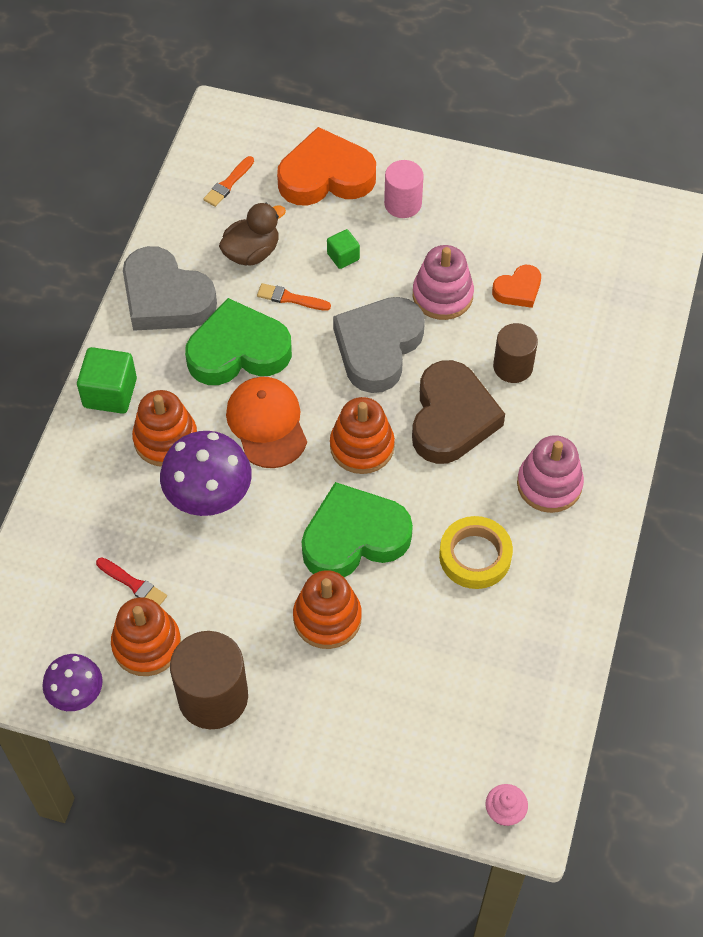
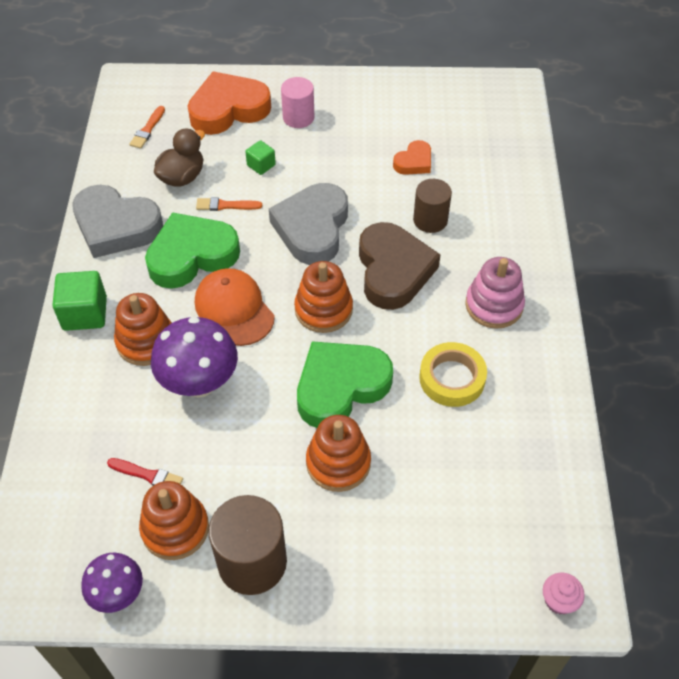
camera: 15 degrees left, 5 degrees down
(442, 295) = (353, 178): pink stacking toy -> none

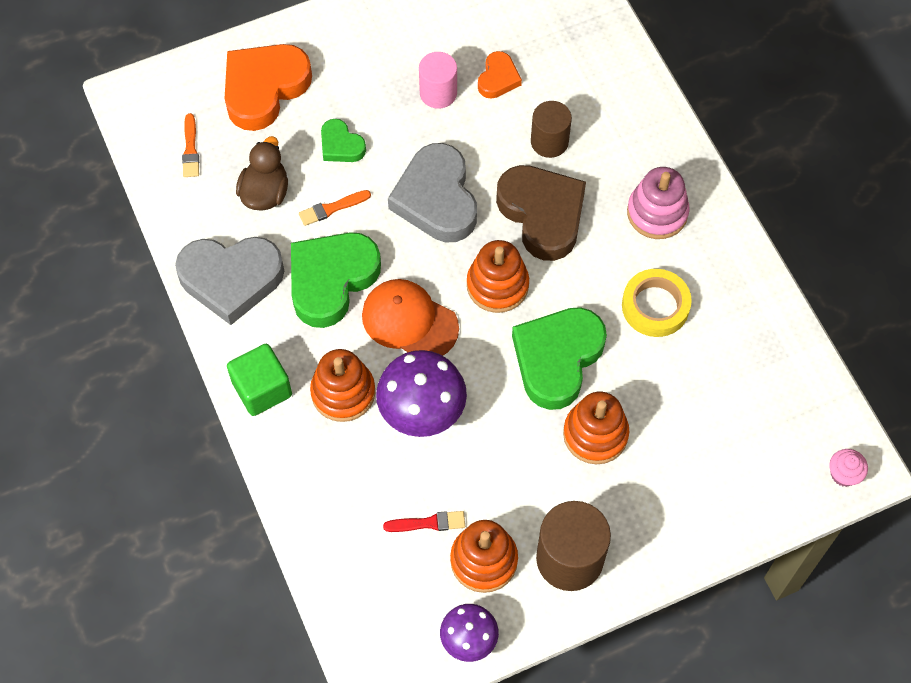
camera: 25 degrees left, 10 degrees up
(261, 165) = (341, 145): green cube -> green heart
(298, 117) = (347, 70): pink cylinder -> pink cylinder (438, 93)

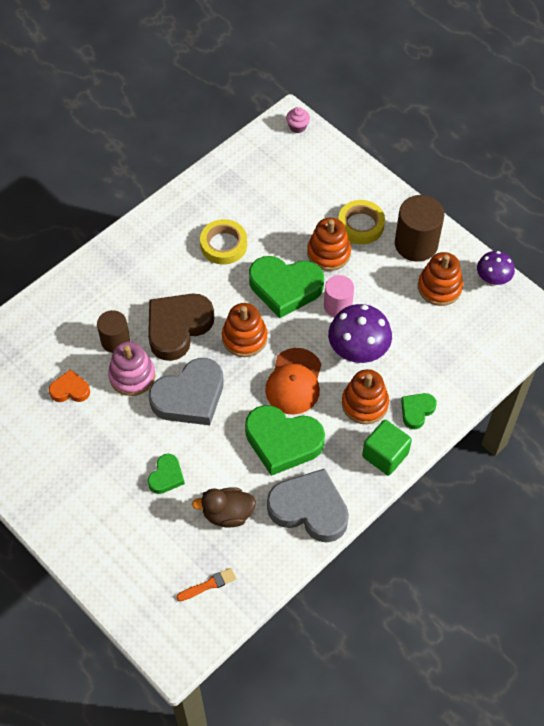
camera: 110 degrees left, 5 degrees down
(231, 279) = (309, 509): grey heart -> grey heart turned 45 degrees counterclockwise
(264, 89) = (133, 551): orange heart -> none
(306, 451) = (416, 411): none -> green heart
(332, 208) = (223, 463): orange brush -> none
(428, 523) = (430, 324): red brush -> none
(438, 93) = (96, 425): pink cylinder -> pink cylinder (337, 306)
(629, 495) = (360, 225): none -> yellow tape
(657, 213) = (151, 262): pink stacking toy -> pink stacking toy (132, 376)

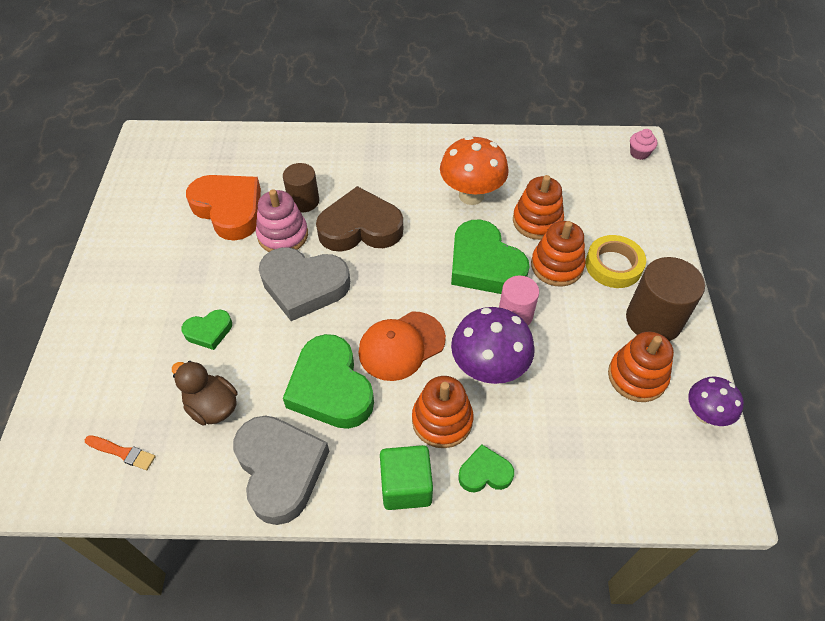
camera: 45 degrees right, 5 degrees down
(70, 390) = (229, 209): orange heart -> orange heart, size x1.97
(223, 245) = (471, 195): yellow tape -> orange mushroom
(244, 338) = (403, 276): orange stacking toy -> orange stacking toy (537, 221)

